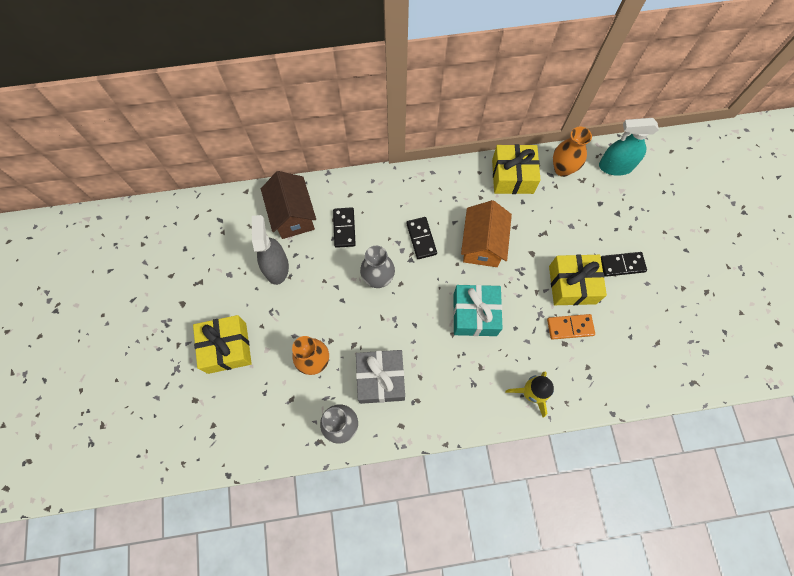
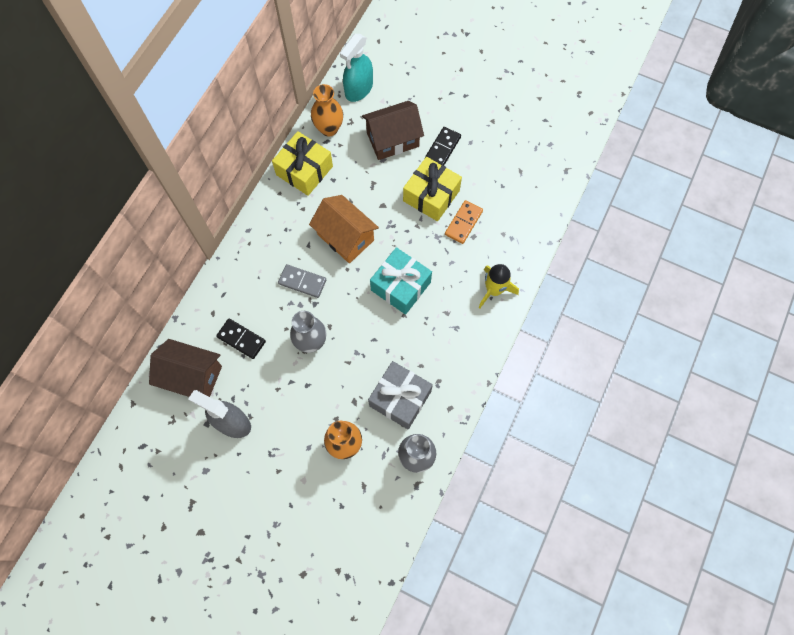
camera: 55 degrees left, 0 degrees up
(227, 348) = (275, 515): yellow gift -> none
(421, 239) = (302, 282): black domino -> grey domino
(595, 221) = (393, 140): none -> brown house

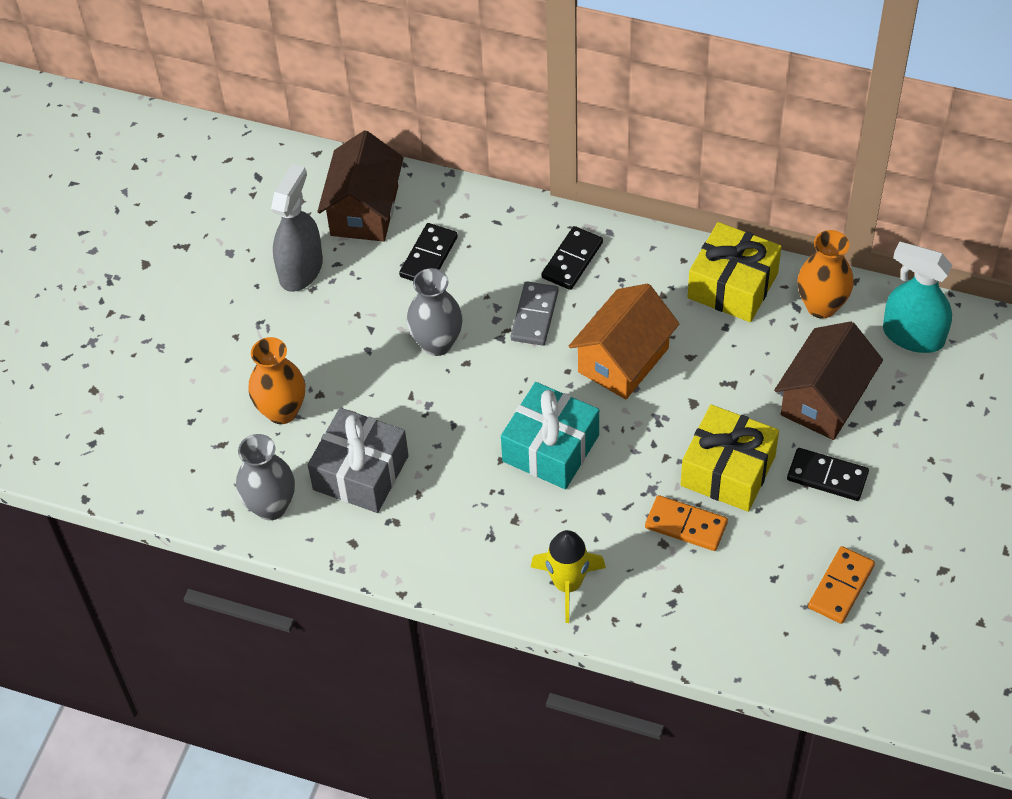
camera: 85 degrees right, 15 degrees down
(265, 254) = (572, 260): none -> black domino
(393, 140) = (824, 400): brown house -> brown house turned 60 degrees clockwise
(511, 155) = (840, 586): none -> orange domino

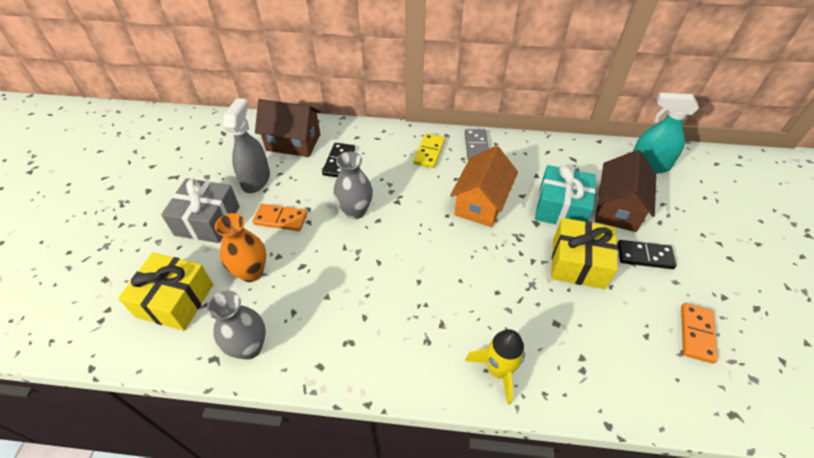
camera: 15 degrees left, 5 degrees down
(361, 473) = (317, 308): grey gift -> grey gift (207, 221)
(364, 211) = (293, 142): brown house -> brown house turned 75 degrees counterclockwise
(534, 315) = (415, 185): grey domino -> grey domino (476, 146)
(550, 448) = (452, 267): turquoise gift -> turquoise gift (561, 208)
(572, 260) = (429, 152): black domino -> yellow domino
(686, 525) = (567, 306): orange domino -> orange domino (280, 219)
(732, 285) = (530, 153): yellow gift -> yellow gift (175, 300)
(821, 306) = (587, 156): orange vase -> none

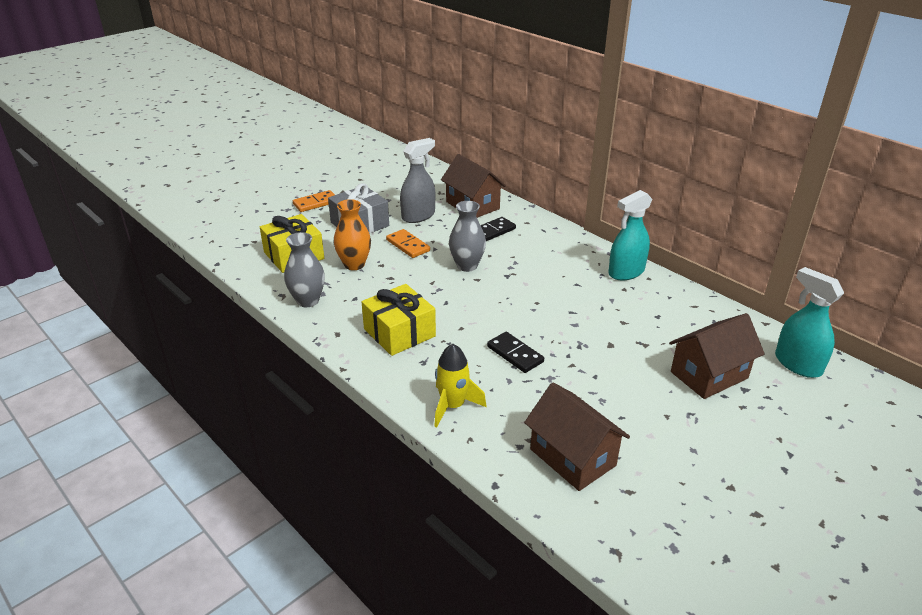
camera: 40 degrees right, 15 degrees down
(429, 152) = (577, 257): yellow domino -> none
(476, 146) = (626, 272): grey domino -> turquoise spray bottle
(481, 203) = (577, 309): orange house -> none
(561, 208) = (649, 347): turquoise gift -> none
(578, 263) = (612, 387): yellow gift -> yellow gift (399, 332)
(624, 350) = (572, 457): none -> brown house
(644, 256) = (687, 418): black domino -> black domino (515, 354)
(696, 333) = (660, 489): orange domino -> orange domino (316, 203)

